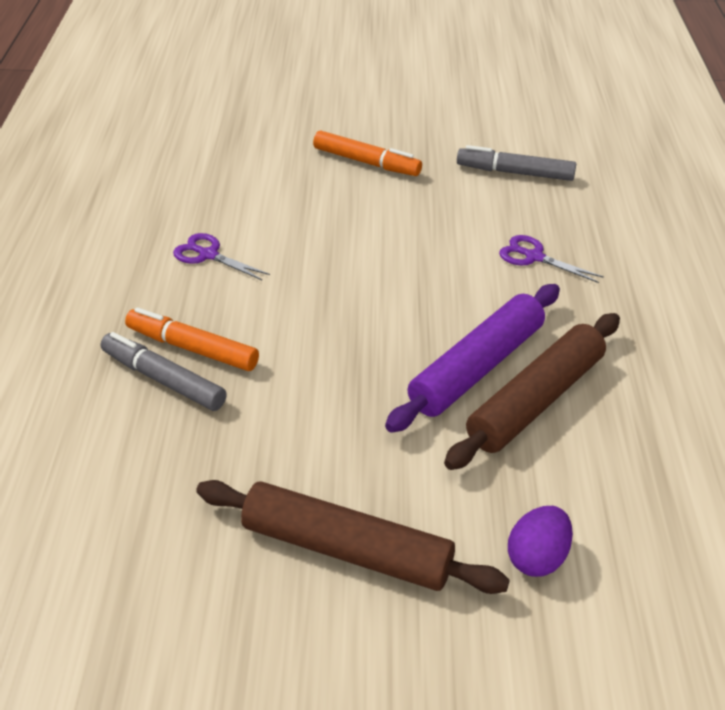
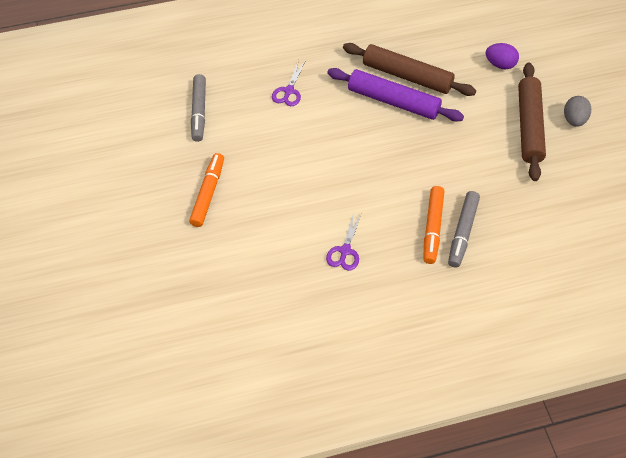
camera: 105 degrees left, 15 degrees up
(333, 641) = (574, 120): none -> grey egg

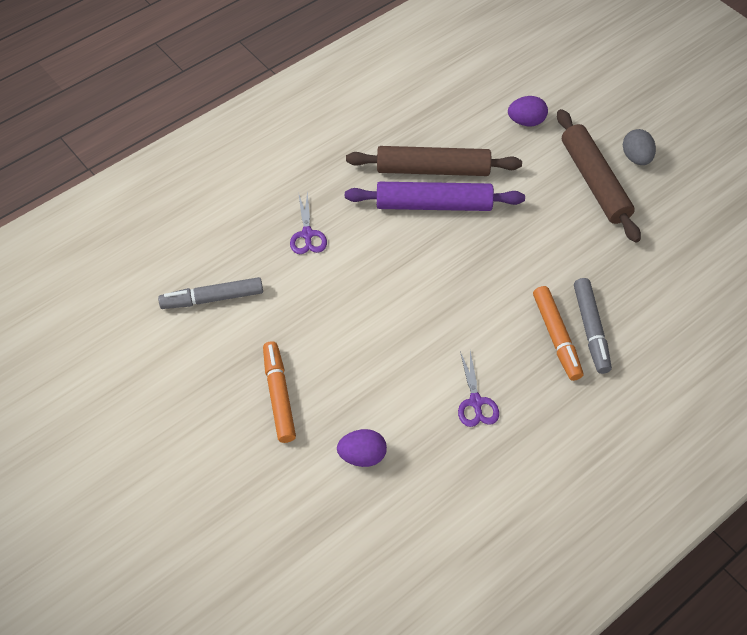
camera: 25 degrees left, 0 degrees up
(199, 112) = (212, 298): grey marker -> grey marker turned 105 degrees clockwise
(243, 256) = (362, 456): none -> purple egg

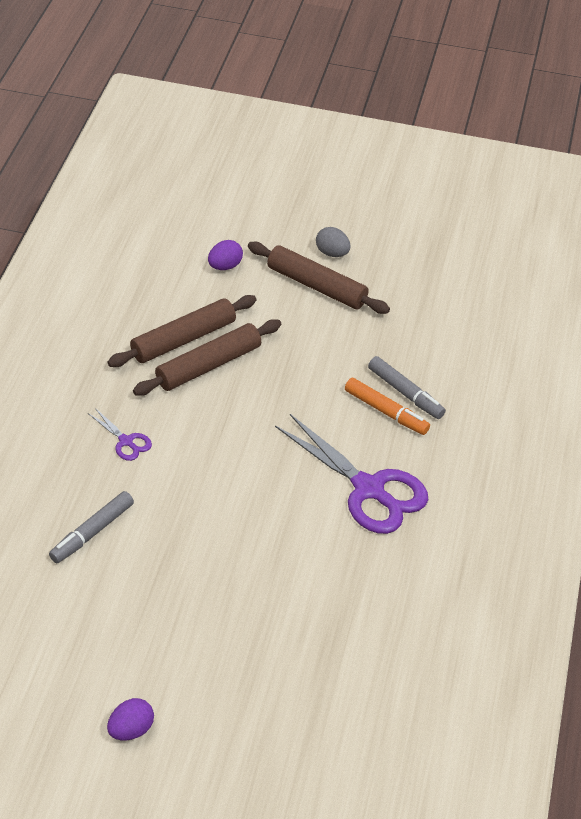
camera: 40 degrees left, 10 degrees down
(279, 395) = (216, 571): orange marker -> none
(362, 456) = (320, 574): purple egg -> purple egg (131, 729)
(433, 205) = (209, 366): purple rolling pin -> brown rolling pin
(476, 402) = (369, 489): purple scissors -> purple scissors, size x2.21

